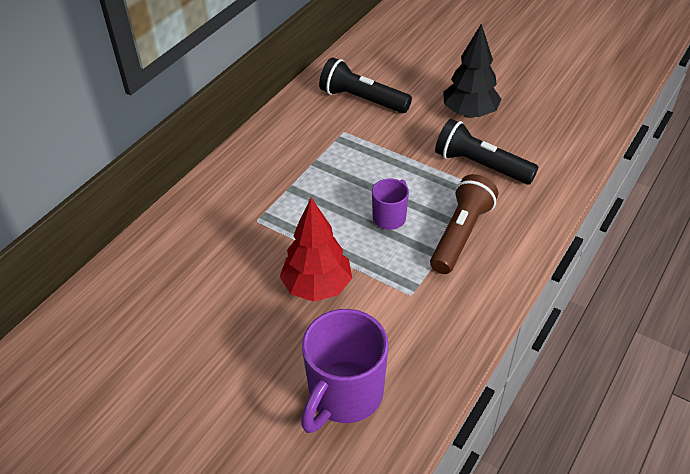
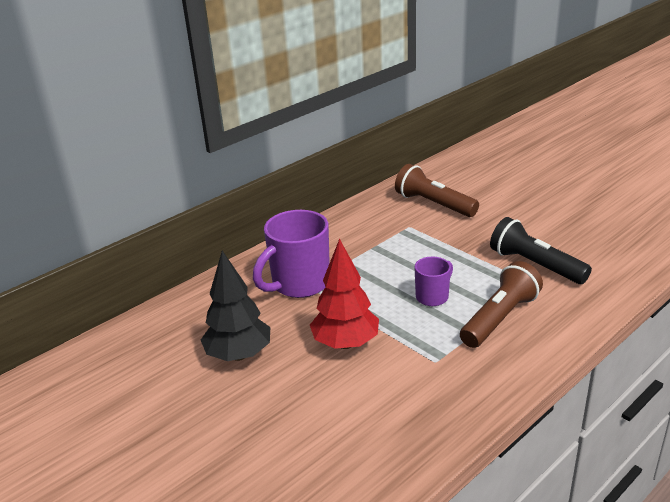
camera: 15 degrees right, 15 degrees down
(344, 395) = (343, 436): purple mug -> purple mug (299, 284)
(362, 99) = (434, 204): black flashlight -> brown flashlight
(469, 113) = (535, 223): black tree -> black tree (239, 355)

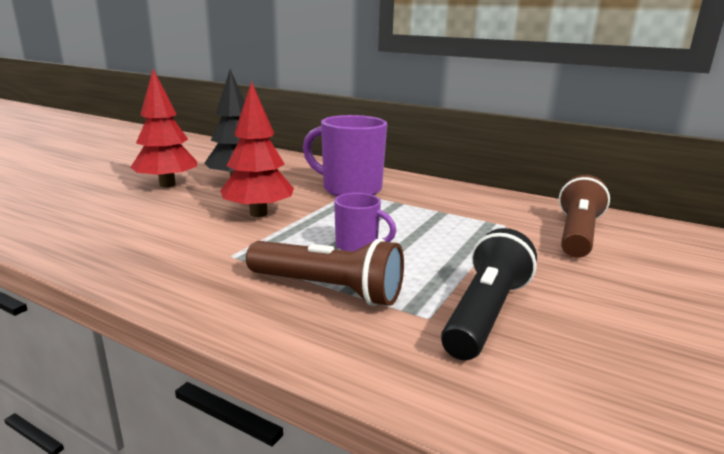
camera: 70 degrees right, 10 degrees down
(225, 410) = (167, 185): none -> red tree

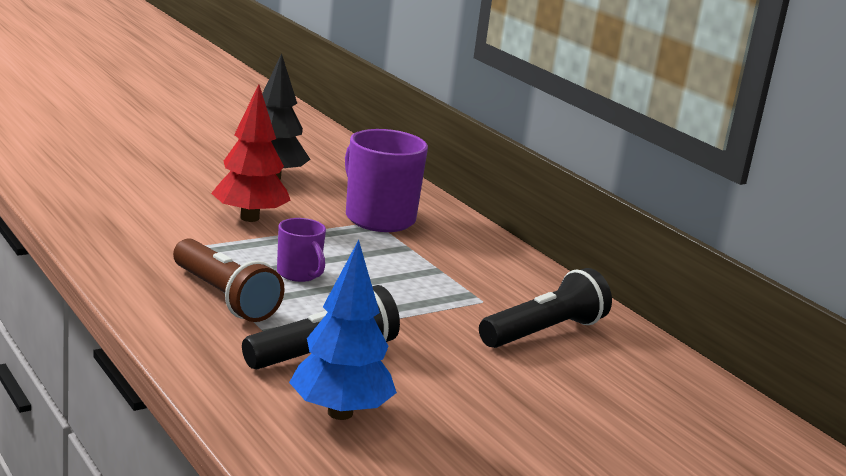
camera: 25 degrees right, 0 degrees up
(167, 185) = (199, 163): red tree -> none
(577, 234) = (544, 332): brown flashlight -> black flashlight
(601, 376) = (340, 413): none -> blue tree

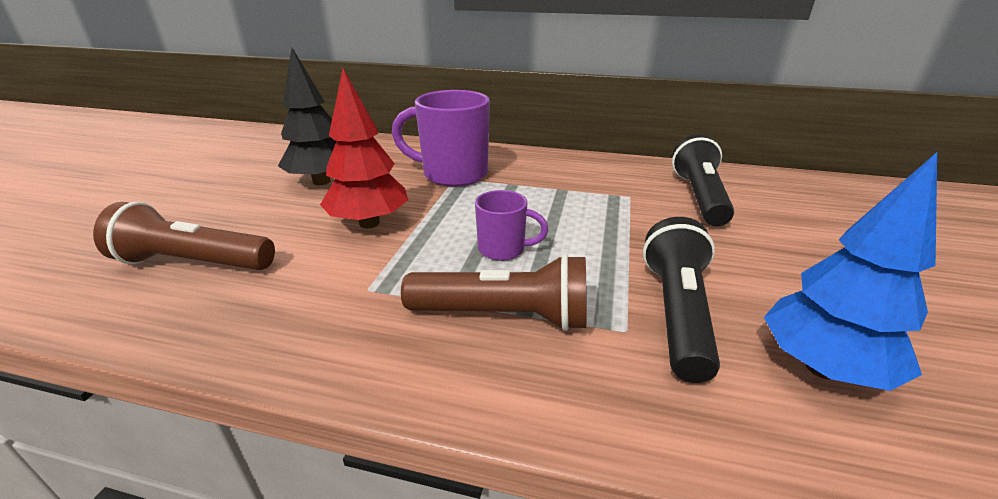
camera: 40 degrees left, 10 degrees up
(118, 188) = (193, 263): none -> brown flashlight

